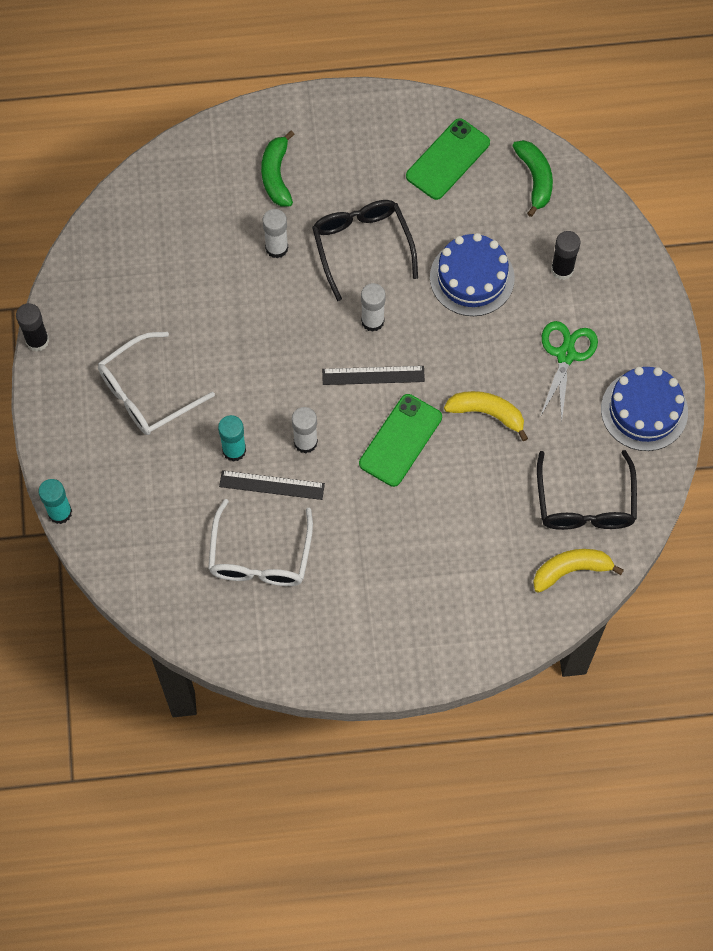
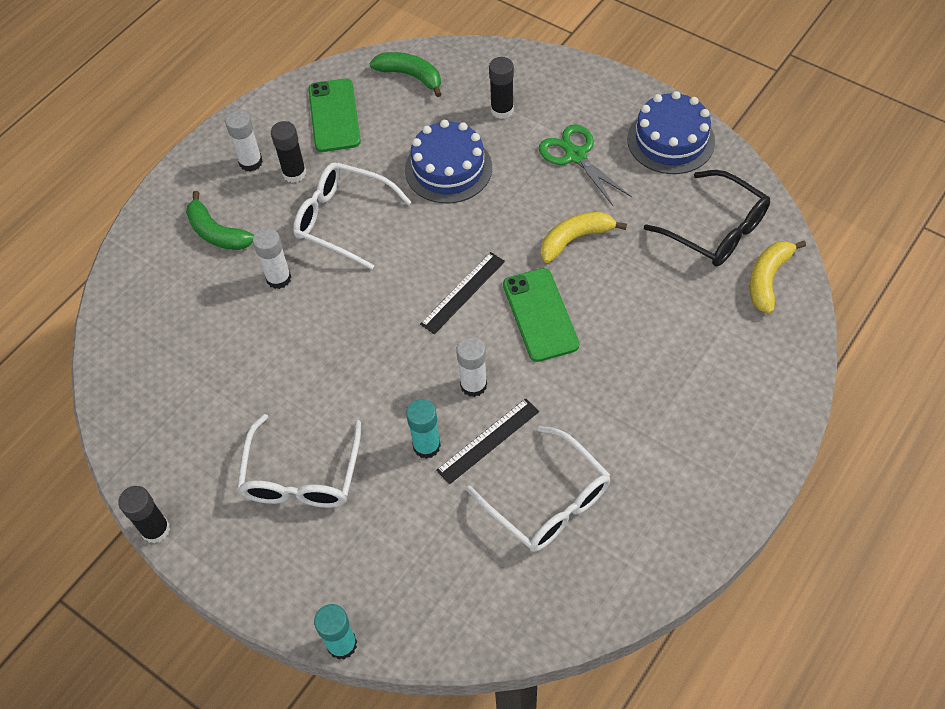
camera: 45 degrees left, 10 degrees down
(362, 246) = (342, 220): black glasses -> white glasses
(372, 179) = (294, 173): none -> black glue stick
(372, 321) = (414, 259): white glue stick -> white glue stick (251, 162)

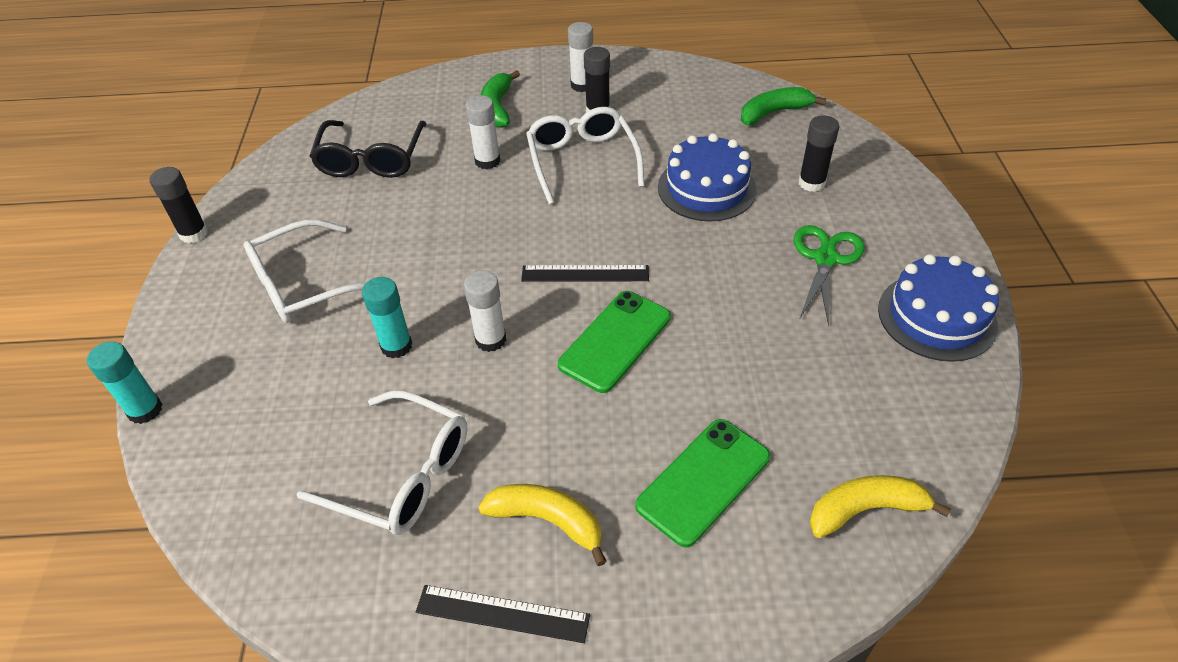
camera: 50 degrees right, 10 degrees down
(334, 115) = (679, 98): green phone -> green phone (703, 481)
(410, 76) = (773, 113): green banana -> green banana turned 105 degrees counterclockwise
(488, 441) = (437, 386): black ruler -> black ruler (502, 614)
(548, 501) = (403, 475): white glasses -> white glasses turned 75 degrees counterclockwise
(575, 239) = (729, 315): yellow banana -> yellow banana (547, 521)
(716, 230) = (874, 422): black glasses -> black glasses (371, 160)

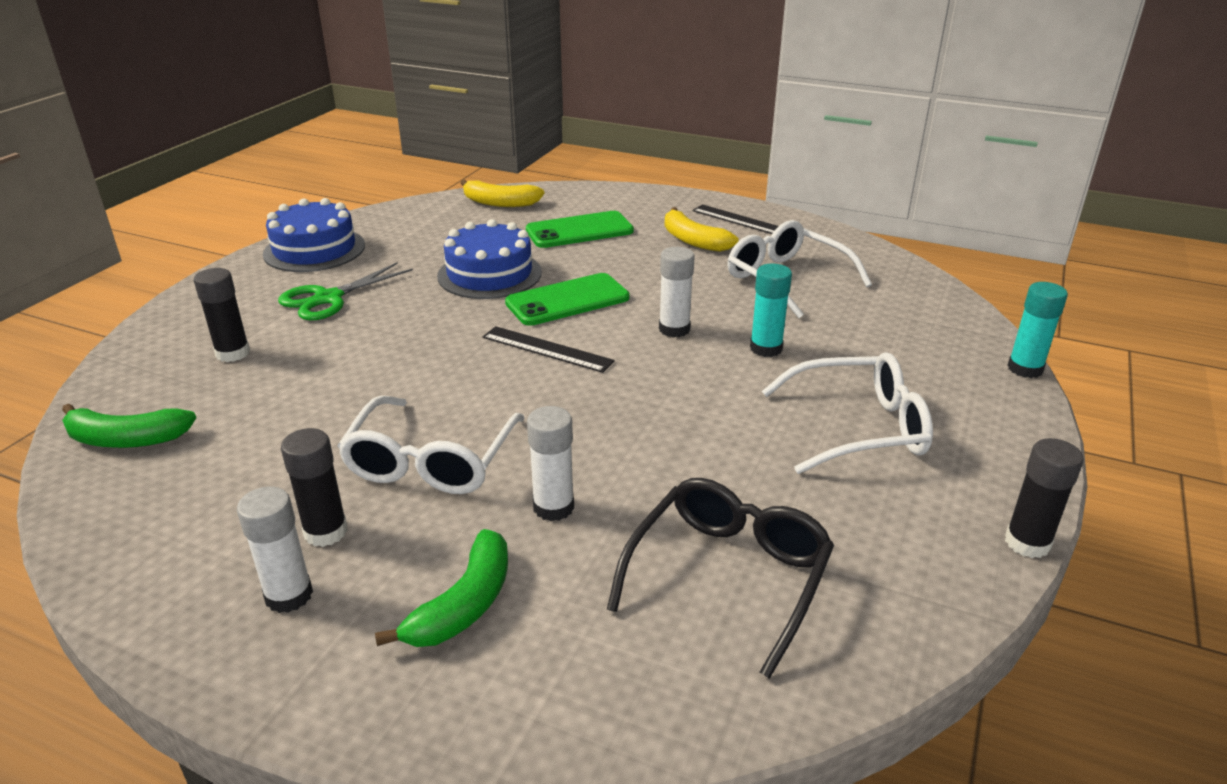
camera: 155 degrees left, 15 degrees down
(706, 188) = (337, 382): blue cake -> blue cake (489, 274)

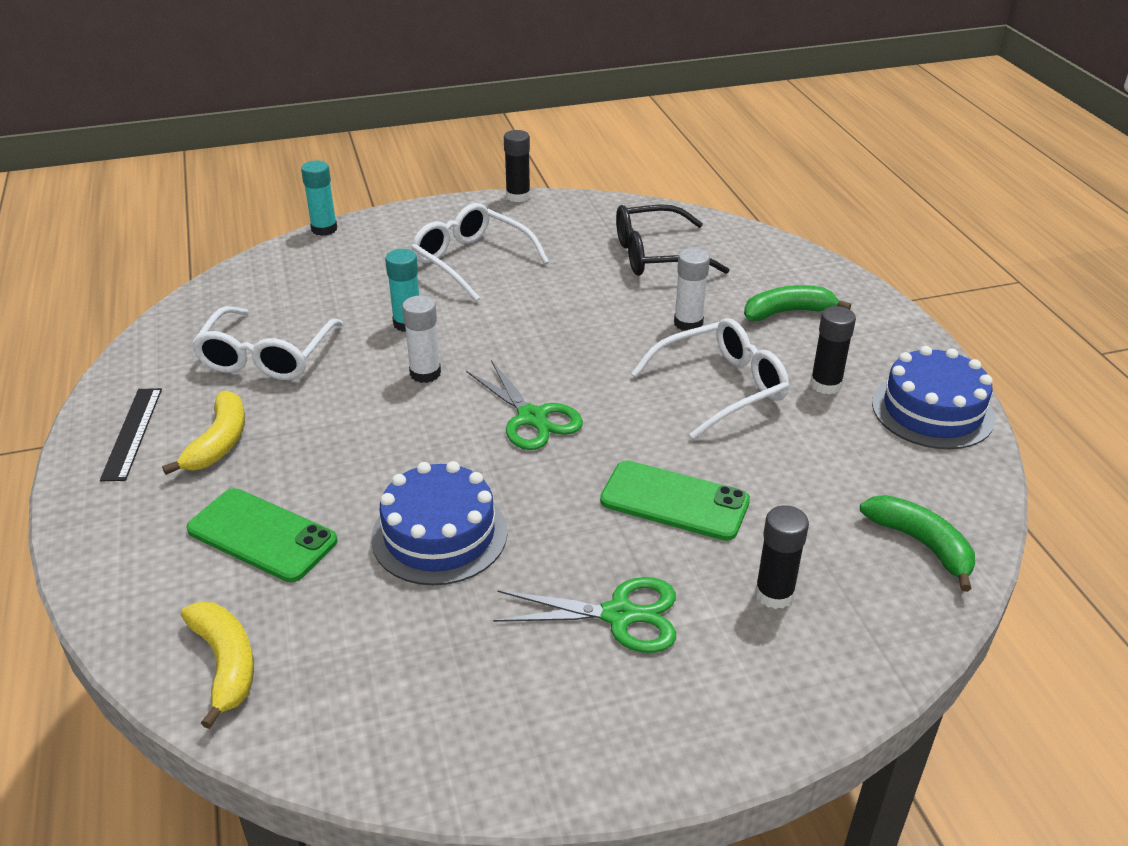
camera: 130 degrees left, 5 degrees up
(289, 595) = (872, 365): white glue stick -> none
(314, 249) = (538, 737): blue cake -> blue cake (932, 410)
(547, 349) = (532, 417): black ruler -> green scissors
(567, 300) = (438, 452): green phone -> green phone (674, 501)

